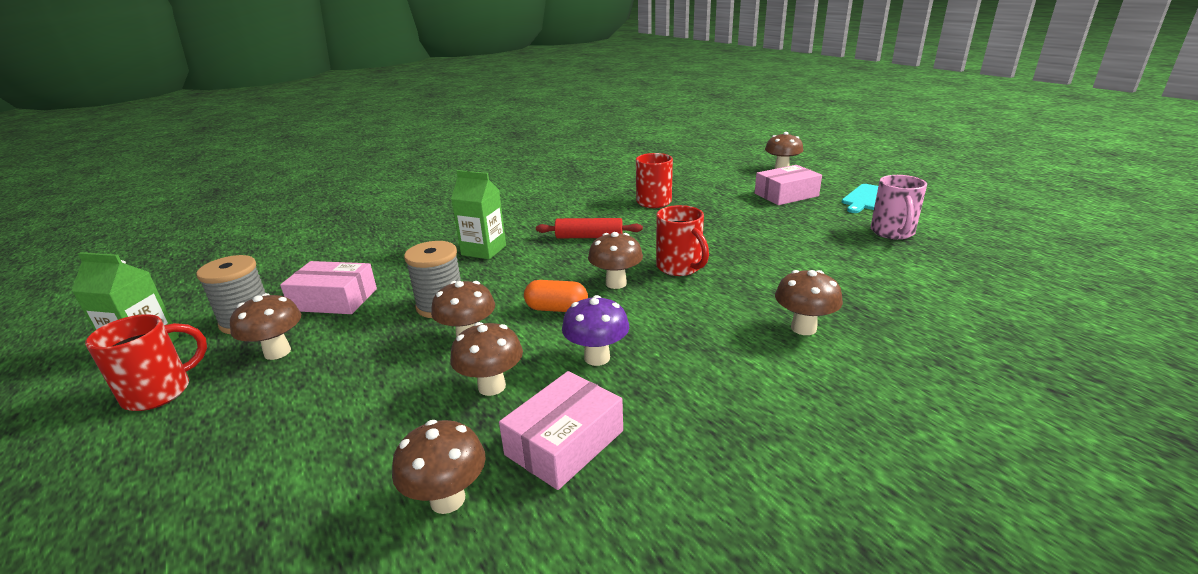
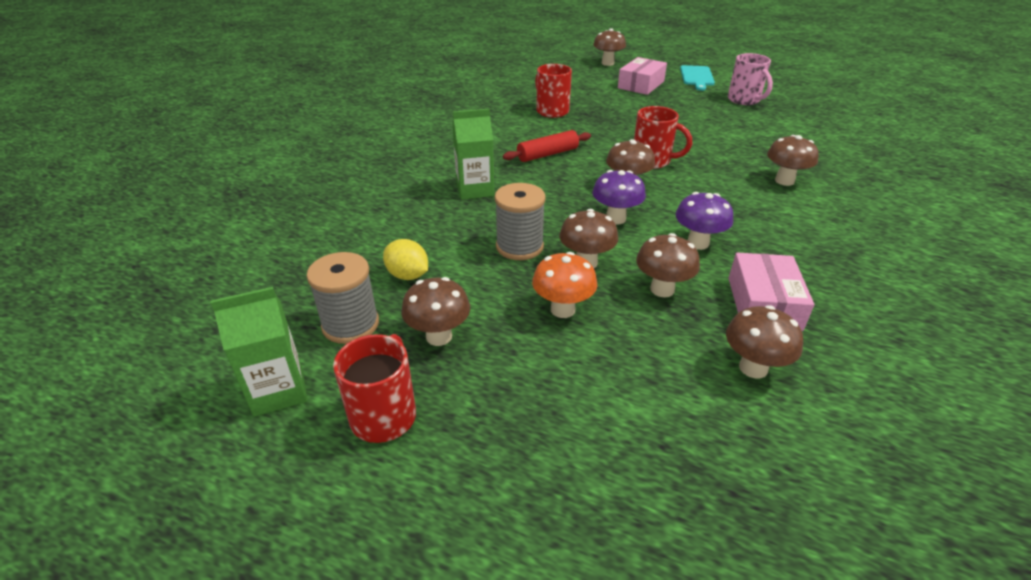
camera: 35 degrees left, 10 degrees up
(334, 300) = (408, 275): pink box -> yellow lemon
(386, 369) = (562, 309): none -> orange mushroom
(556, 309) = (615, 218): orange capsule -> purple mushroom

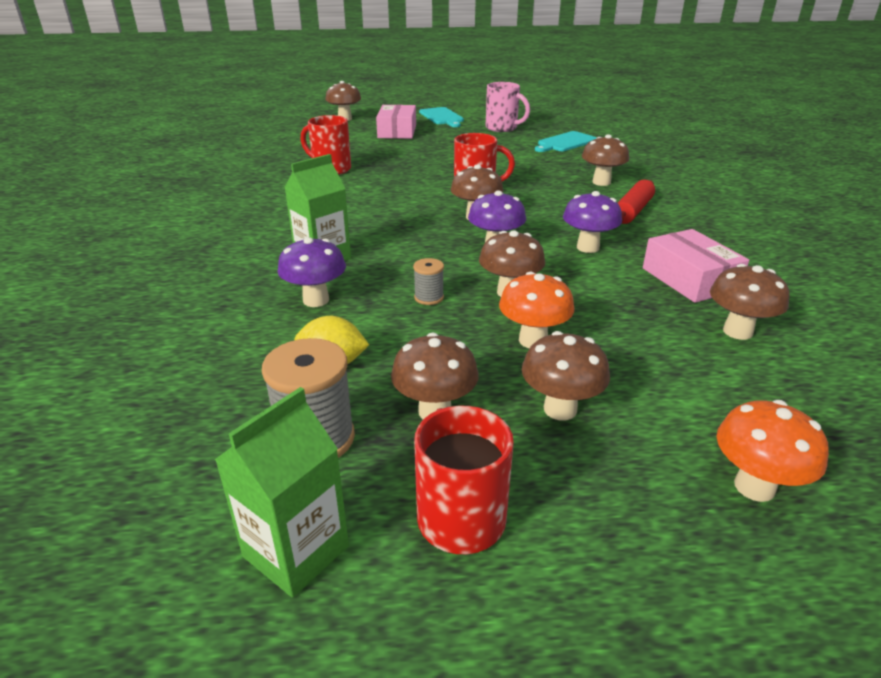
camera: 30 degrees left, 5 degrees down
(440, 223) = (316, 300): none -> purple mushroom
(519, 247) = (429, 297): grey spool -> grey spool, size x0.52
(547, 154) = (368, 208): red rolling pin -> red rolling pin (632, 211)
(611, 496) = (754, 486): none -> orange mushroom
(662, 289) = (600, 294): brown mushroom -> brown mushroom (560, 409)
(793, 129) = (565, 142): none -> turquoise cutting board

